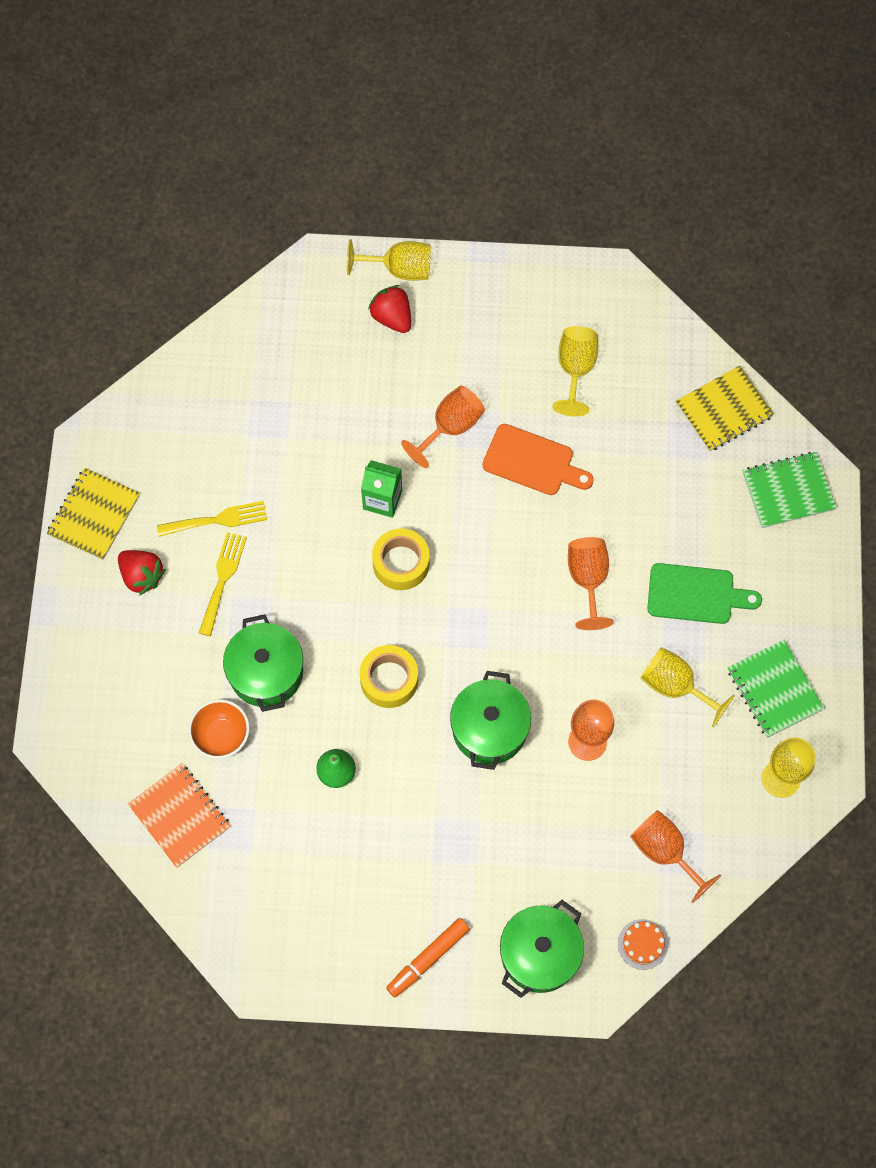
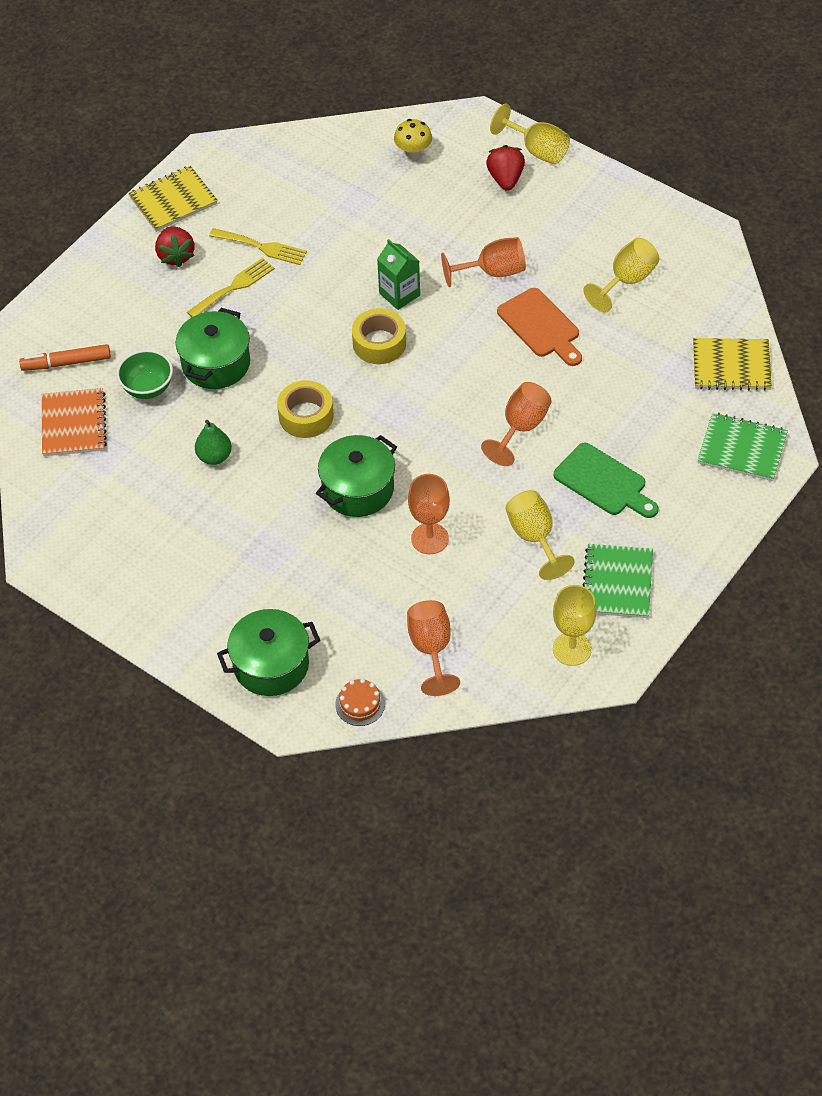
camera: 35 degrees right, 15 degrees down
(221, 736) = (148, 388): orange bowl -> green bowl
(287, 335) = (413, 153): none -> yellow mushroom
(428, 959) = (180, 620): orange marker -> orange marker (66, 363)

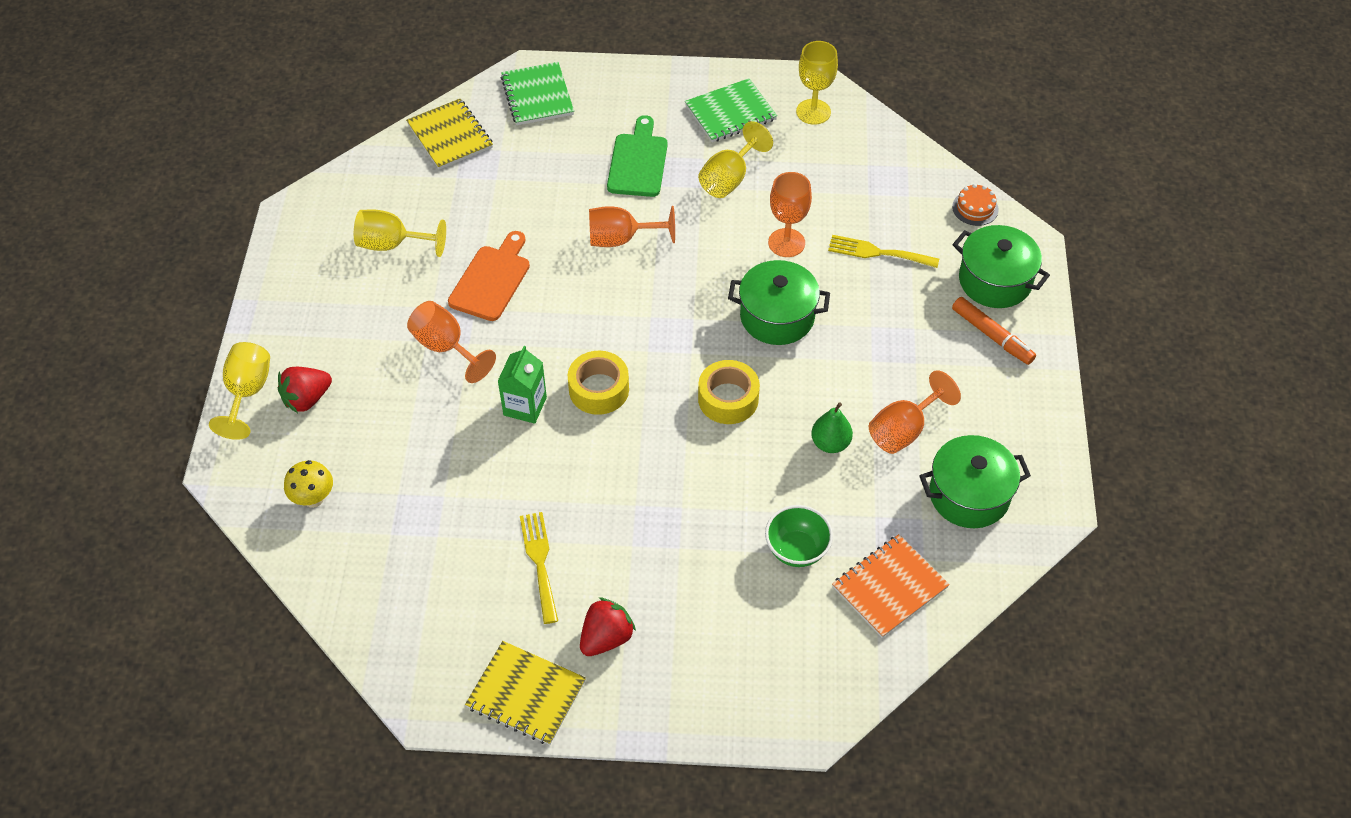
camera: 125 degrees left, 0 degrees up
(66, 363) = (823, 647): orange marker -> orange marker (992, 336)
(216, 363) = (722, 509): green pot -> green pot (969, 495)
(234, 287) = (612, 554): yellow fork -> yellow fork (877, 252)
(431, 649) = (888, 190): orange goblet -> orange goblet (904, 430)

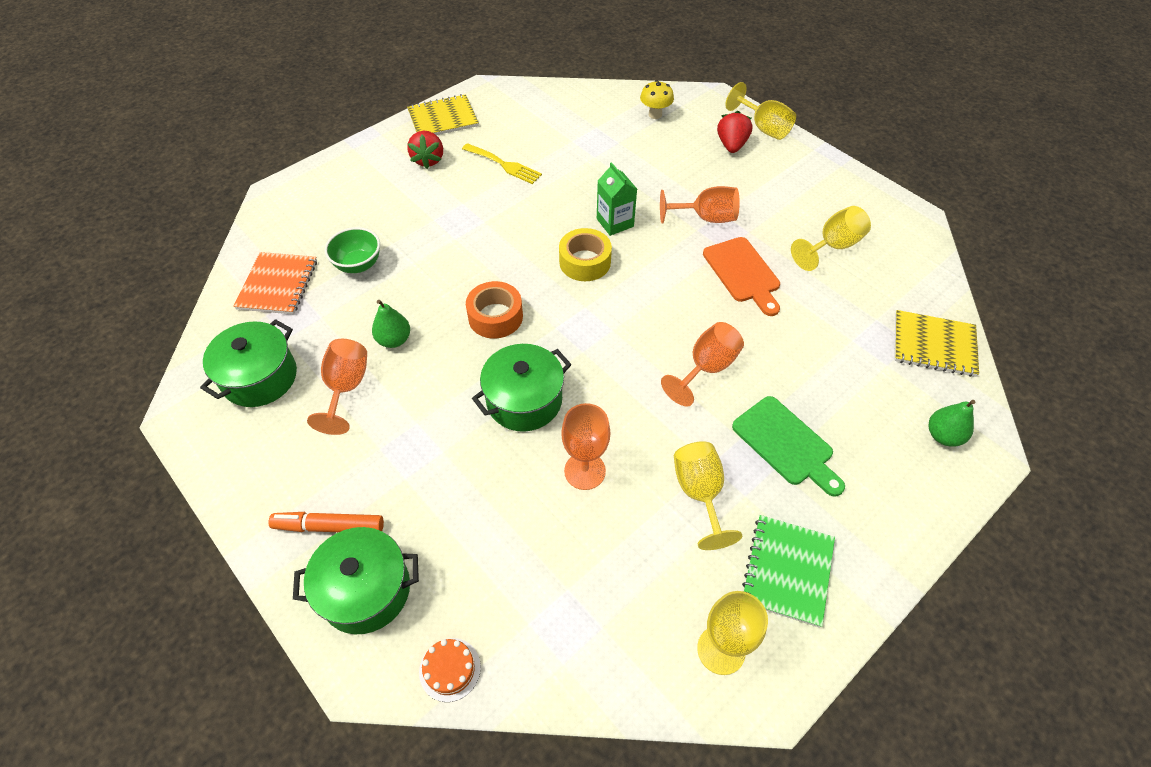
camera: 135 degrees right, 0 degrees up
(537, 96) = (943, 436): green notebook -> green pear
(728, 399) = (495, 317): yellow tape -> orange tape
(877, 252) = (500, 528): yellow fork -> none

